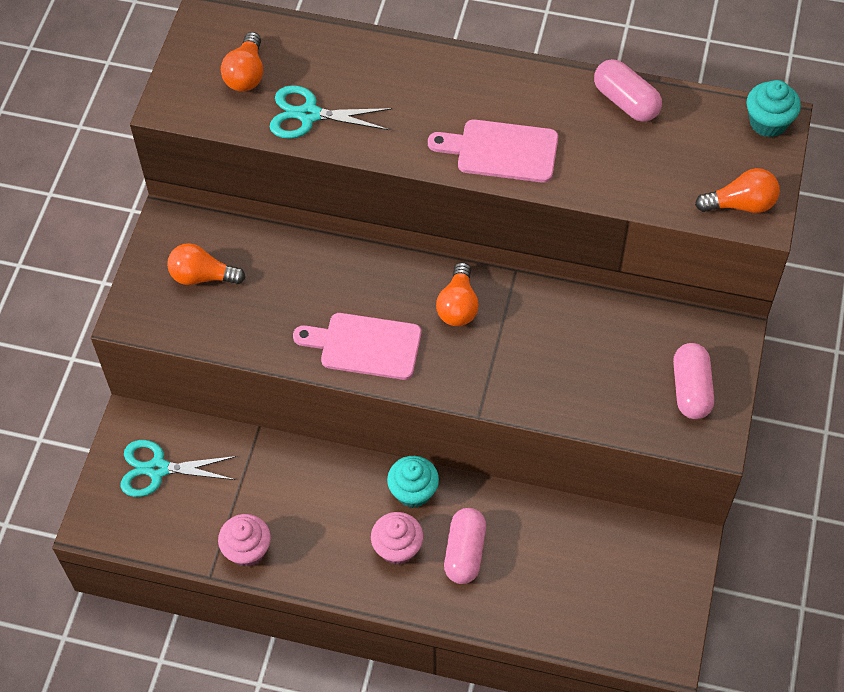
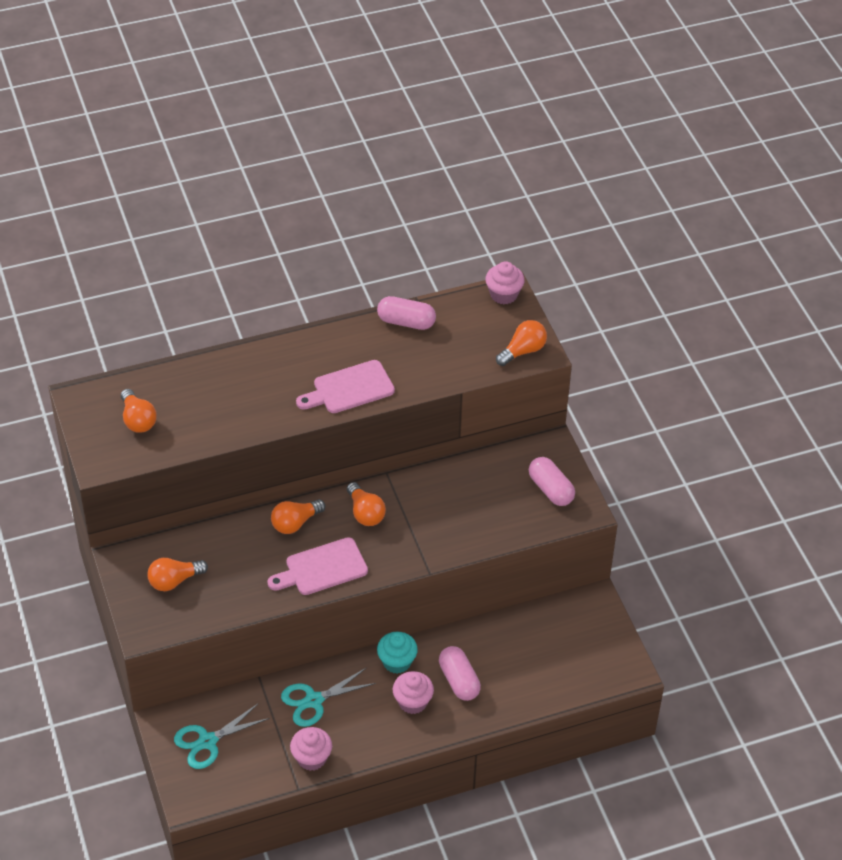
camera: 35 degrees left, 10 degrees down
(309, 115) = (203, 425): turquoise scissors -> turquoise scissors (314, 700)
(374, 277) = (295, 523): none -> orange light bulb
(768, 122) = (504, 294): turquoise cupcake -> pink cupcake

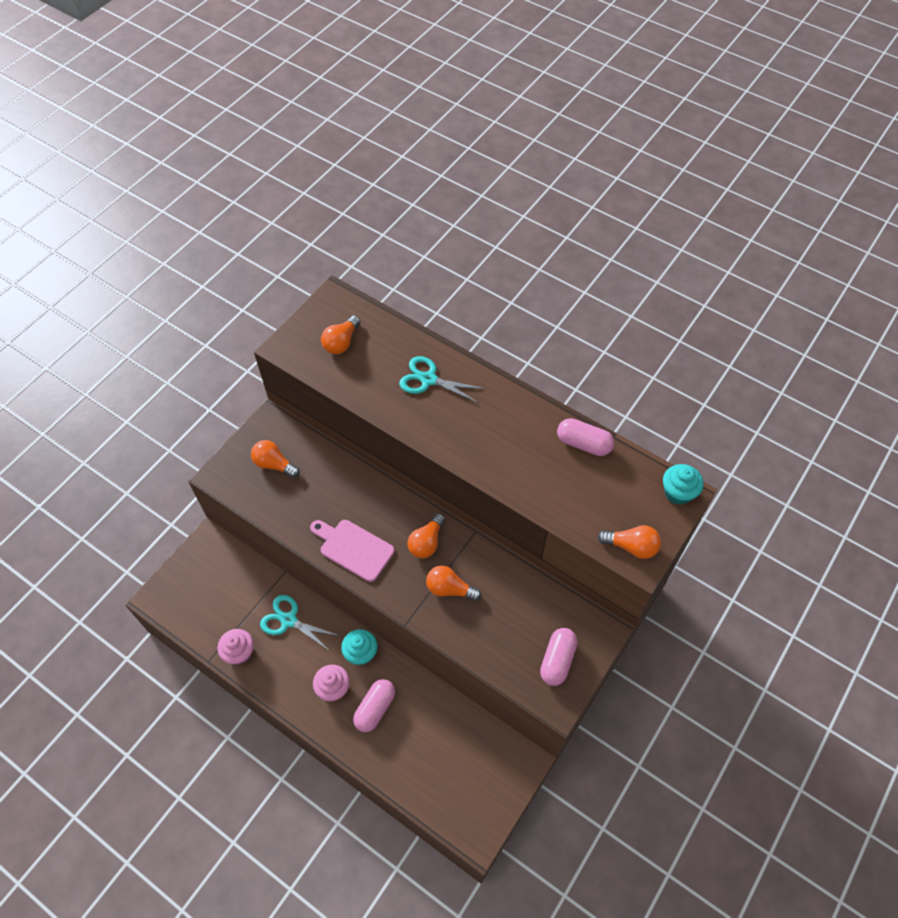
camera: 55 degrees right, 10 degrees up
(208, 741) = (210, 577): turquoise scissors -> turquoise scissors (428, 379)
(295, 523) = (381, 503): orange light bulb -> orange light bulb (449, 589)
(349, 388) = (482, 450): pink cutting board -> none
(406, 322) = (583, 444): pink capsule -> pink capsule turned 45 degrees counterclockwise
(504, 294) = (678, 492): pink cupcake -> turquoise cupcake

